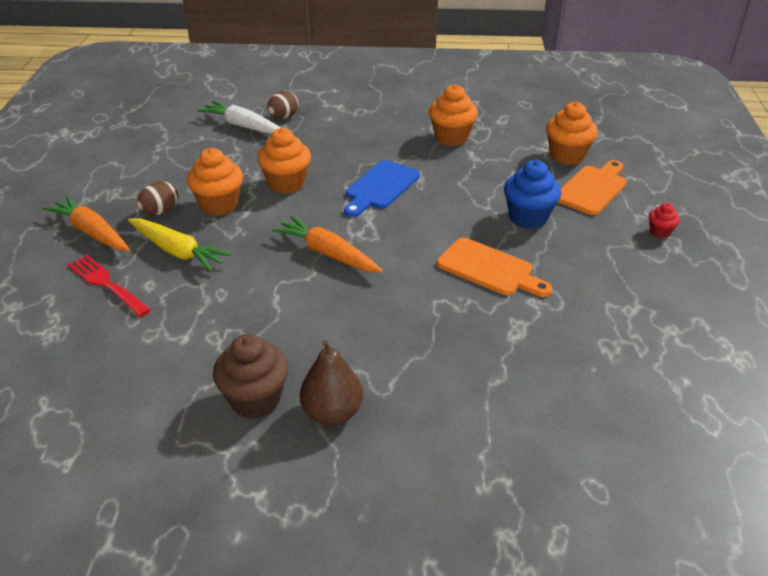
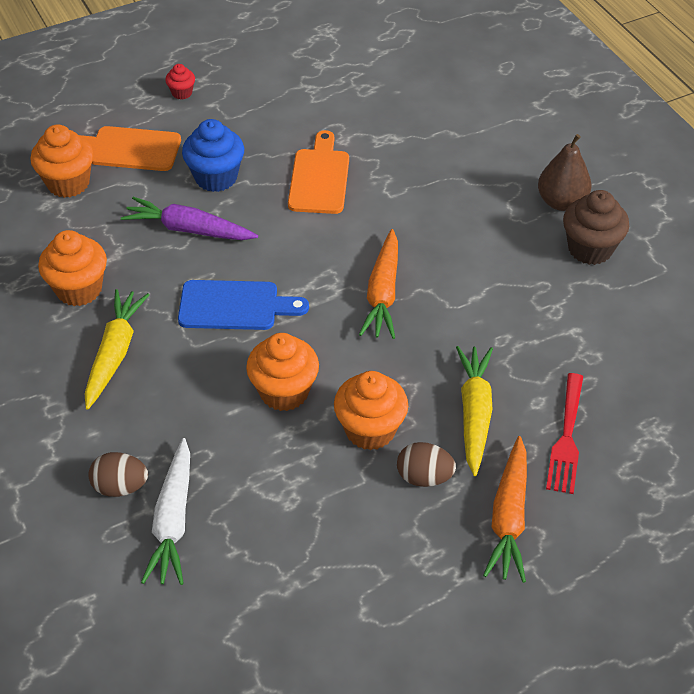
camera: 120 degrees left, 10 degrees up
(383, 137) = (115, 353): none -> yellow carrot
(475, 190) = (189, 229): none -> purple carrot

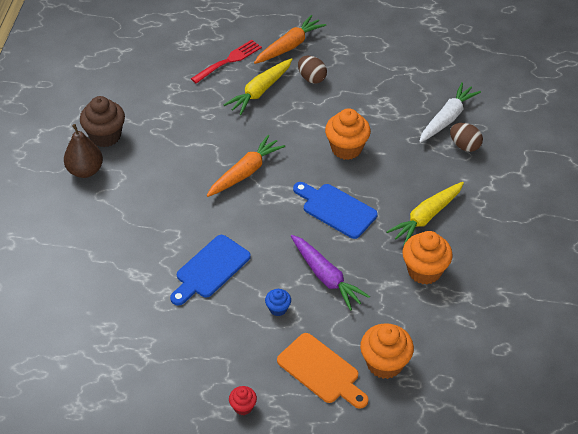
camera: 145 degrees left, 0 degrees up
(216, 177) = (278, 309): blue cupcake -> blue cupcake, size x0.52
(319, 178) = (210, 269): orange cutting board -> blue cutting board
(370, 430) = (318, 109): orange cupcake -> none

